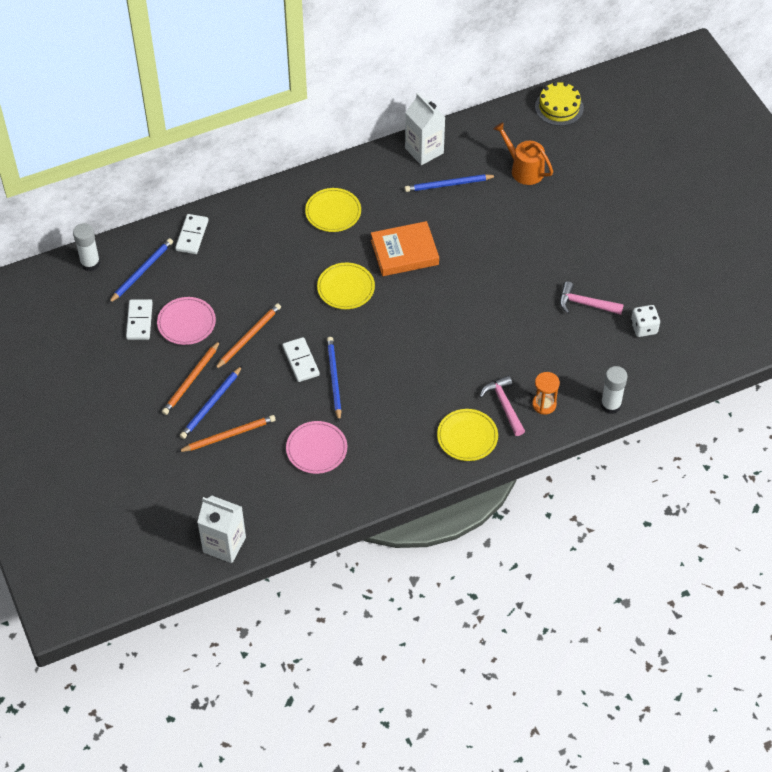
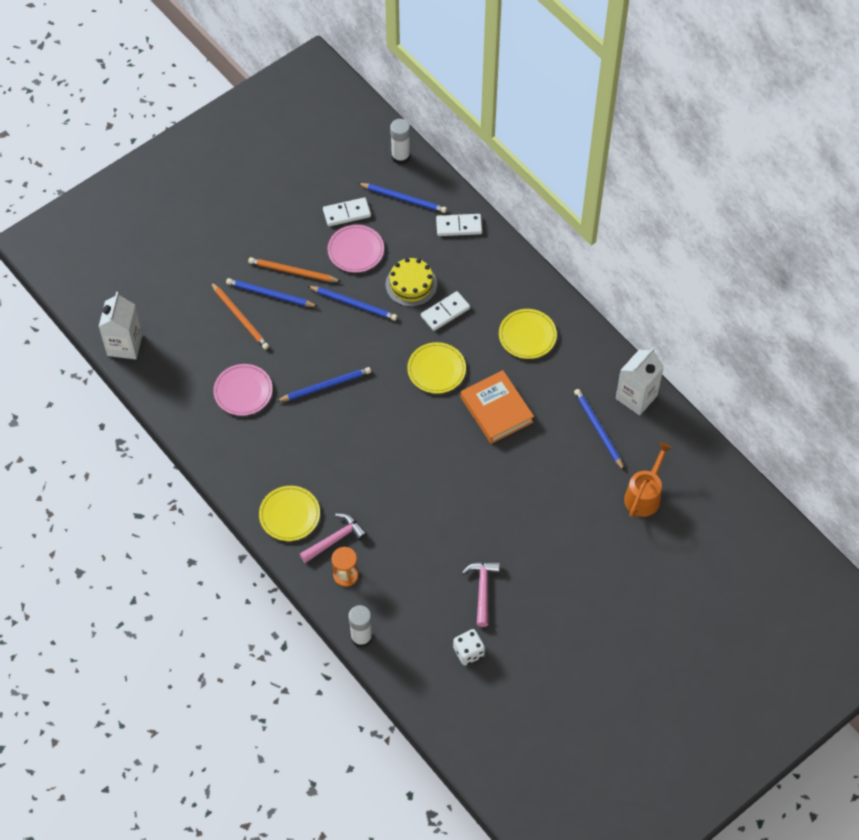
camera: 75 degrees right, 5 degrees up
(248, 337) = (353, 304): orange pencil -> blue pencil
(300, 361) = (338, 353): white domino -> white domino (445, 312)
(559, 107) = (745, 512): yellow cake -> yellow cake (411, 284)

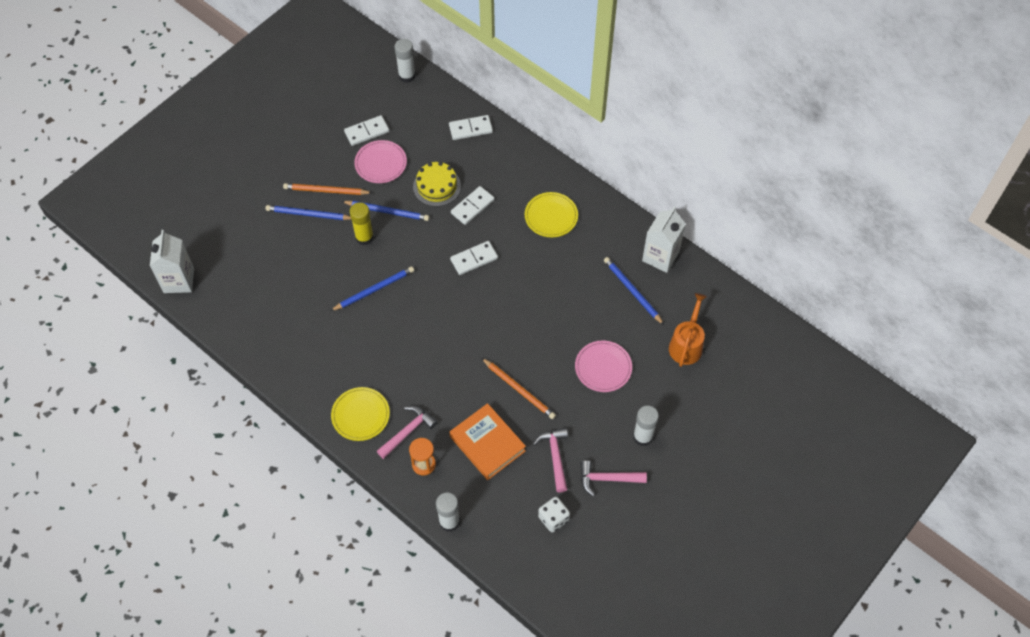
camera: 10 degrees left, 0 degrees up
(240, 317) = (283, 239): orange pencil -> orange pencil (519, 389)
(243, 391) = (297, 306): pink plate -> pink plate (603, 367)
(325, 328) = (364, 237): none -> yellow glue stick
(403, 199) = (416, 112): blue pencil -> none
(436, 369) = (474, 259): yellow plate -> white domino
(496, 410) = (536, 287): orange book -> orange book (487, 444)
(532, 621) = (607, 479): none -> pink hammer
(578, 584) = (643, 436): none -> white glue stick

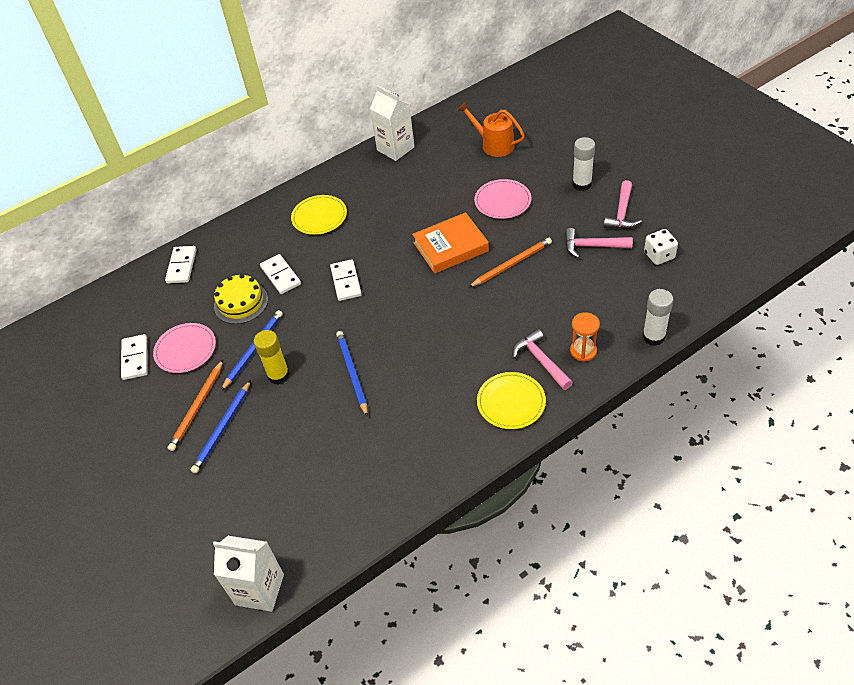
camera: 70 degrees left, 10 degrees down
(407, 76) = (79, 313): white glue stick -> none
(487, 444) = (568, 296): orange book -> orange book (451, 247)
(632, 291) = (426, 171): blue pencil -> none

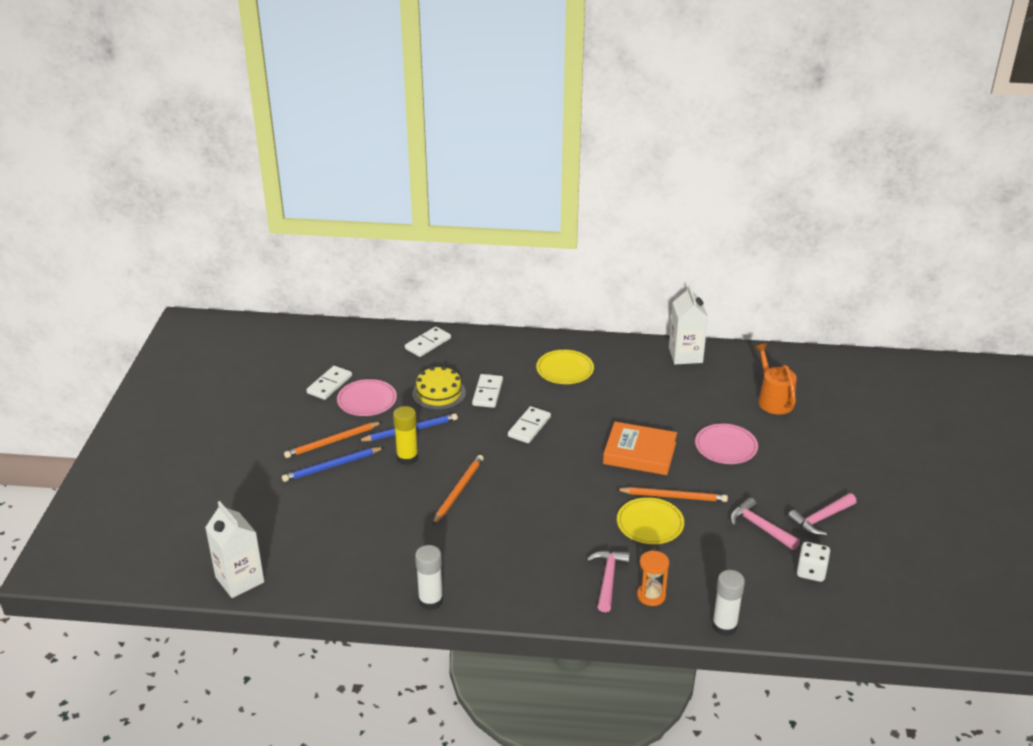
camera: 35 degrees right, 15 degrees down
(352, 373) = (458, 491): blue pencil -> orange pencil
(511, 402) = (548, 590): yellow plate -> yellow plate (650, 523)
(582, 184) = (813, 475): white glue stick -> white glue stick (430, 601)

